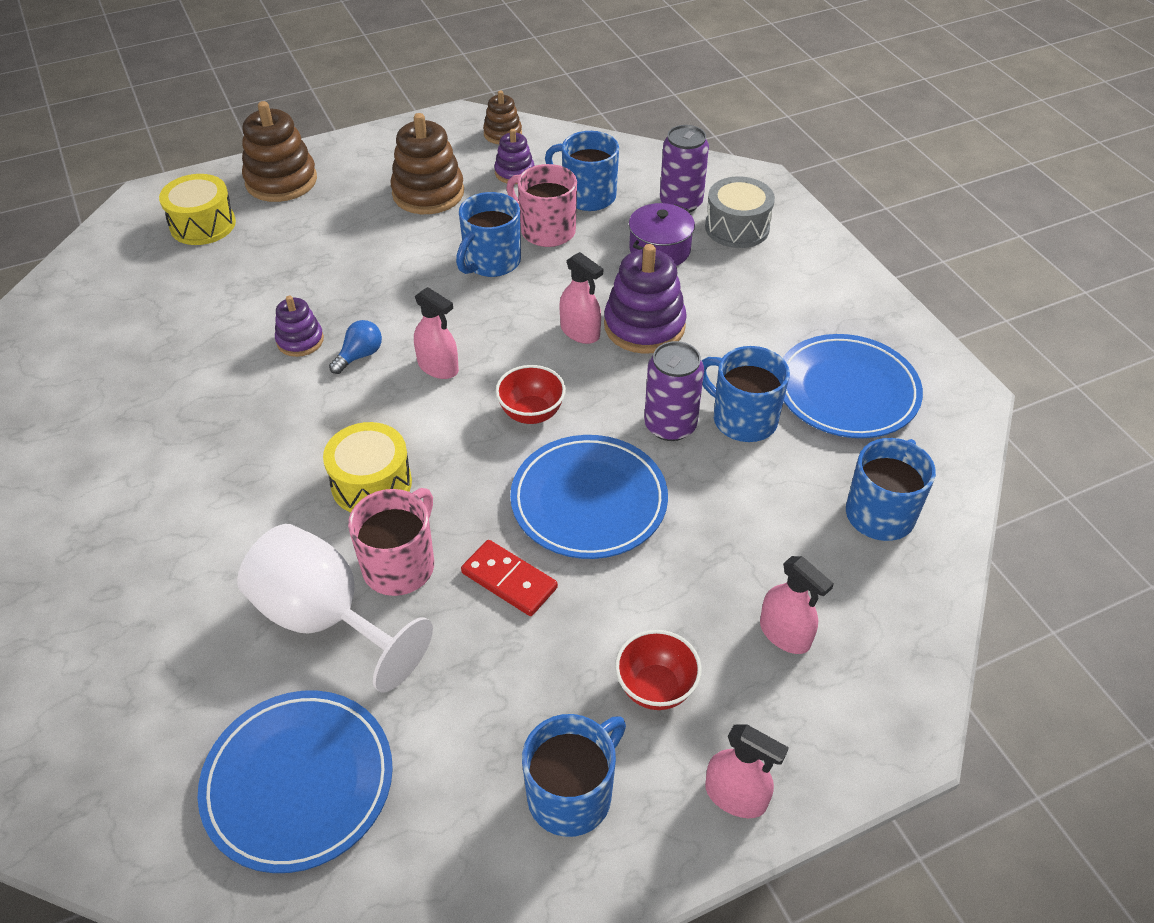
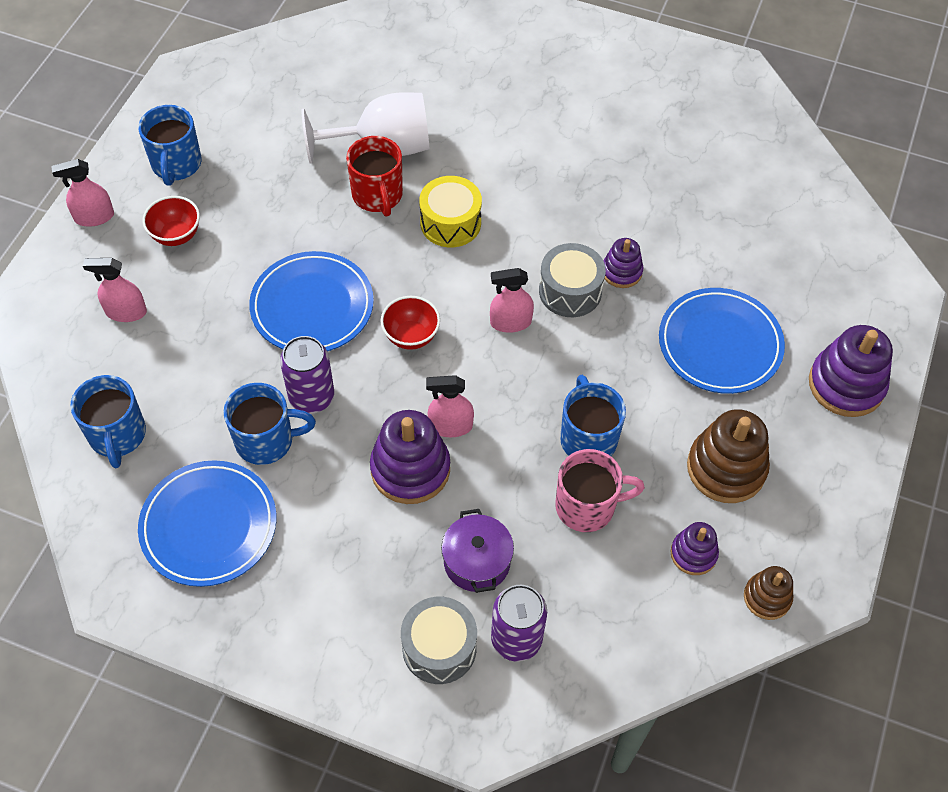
camera: 135 degrees right, 10 degrees up
(203, 225) = (828, 301): yellow drum -> none
(281, 181) = (846, 384): brown stacking toy -> purple stacking toy
(298, 782) = (308, 86): blue plate -> blue plate (719, 344)
(359, 356) = (570, 291): blue light bulb -> grey drum
(400, 565) = (377, 195): pink mug -> red mug
(509, 580) = (309, 230): red domino -> none
(587, 196) = (602, 577): blue mug -> none

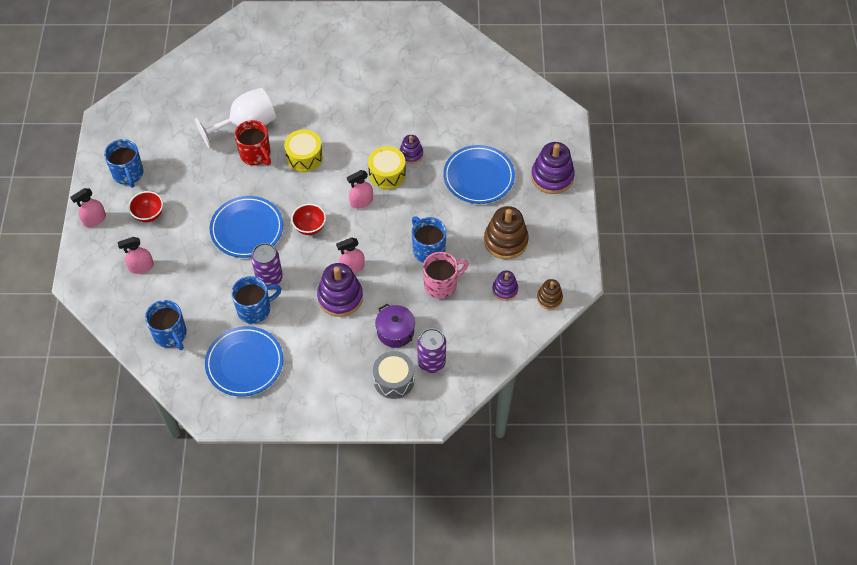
camera: 20 degrees left, 0 degrees up
(570, 291) = (387, 174): grey drum -> yellow drum

